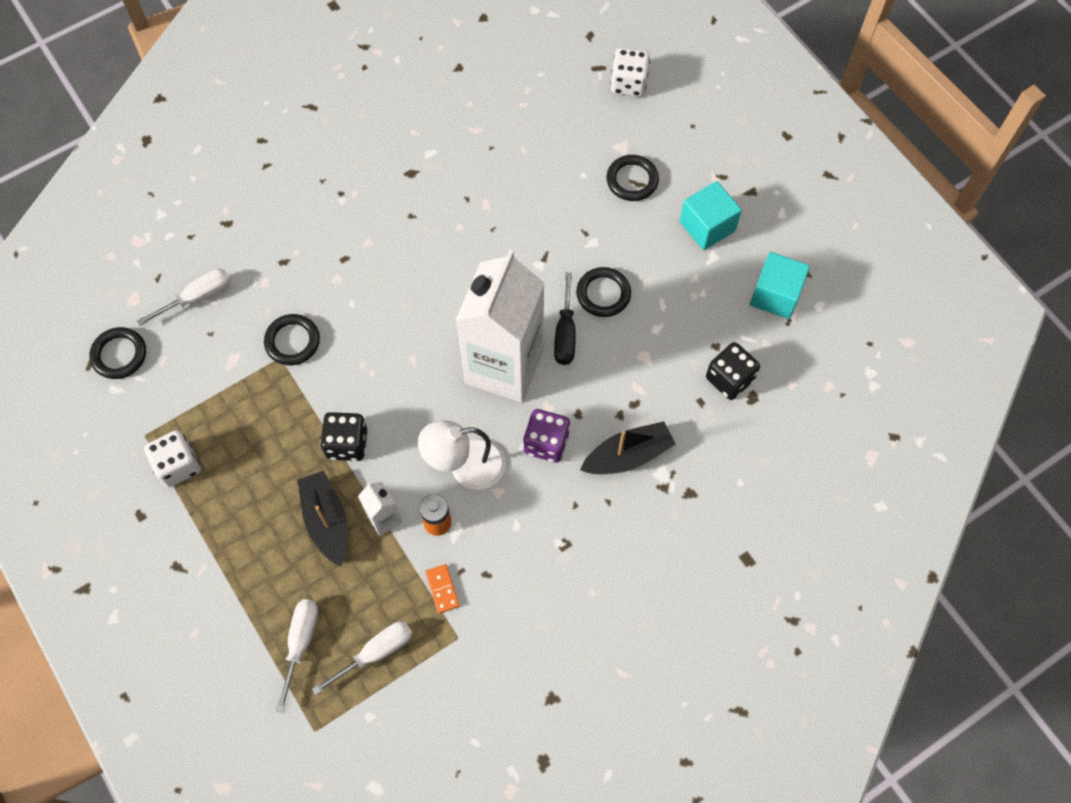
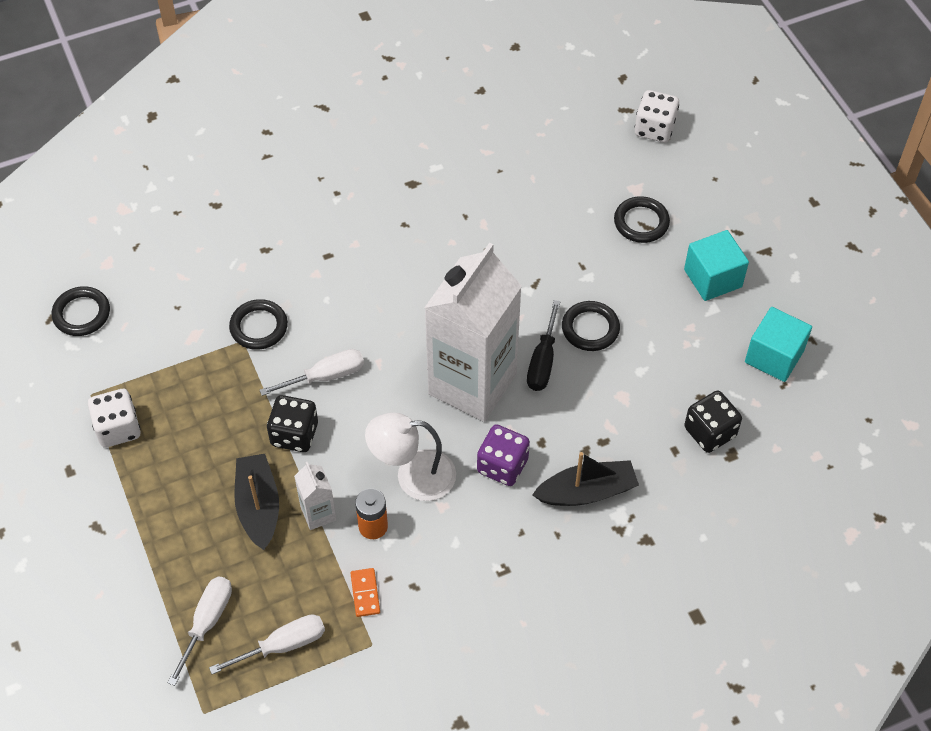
camera: 10 degrees right, 10 degrees down
(198, 297) = (172, 271): white screwdriver -> white screwdriver (326, 376)

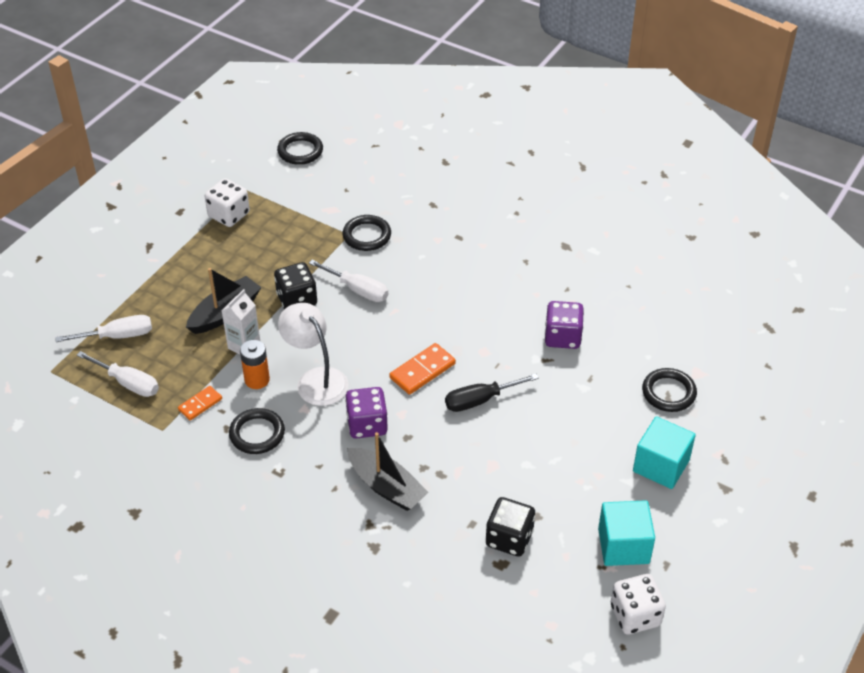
camera: 55 degrees right, 10 degrees down
(472, 384) = (422, 371): white carton -> orange domino
(519, 255) = (562, 337): none -> purple dice
(590, 328) = (536, 413): black ring -> black ring (257, 434)
(654, 129) = (770, 354): white dice -> white dice (635, 615)

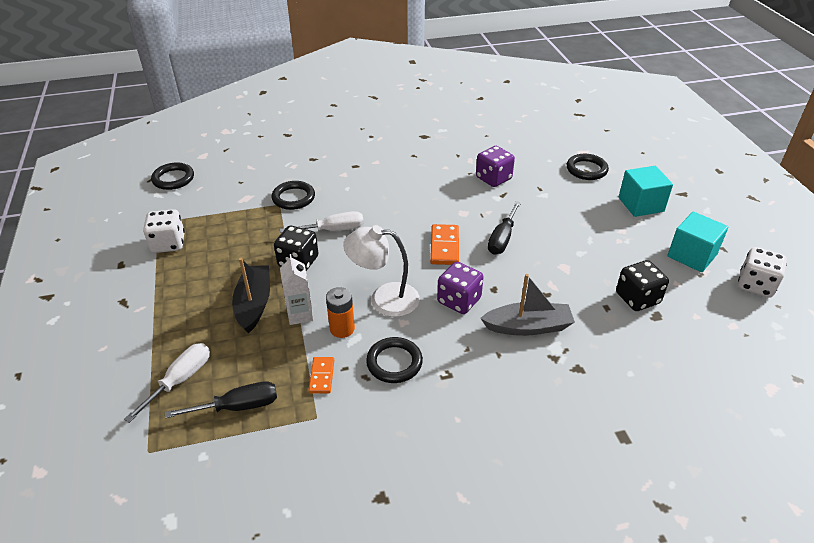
camera: 45 degrees left, 5 degrees down
(128, 383) = (238, 407): white screwdriver -> black screwdriver
(386, 487) = (528, 327): black boat -> grey boat

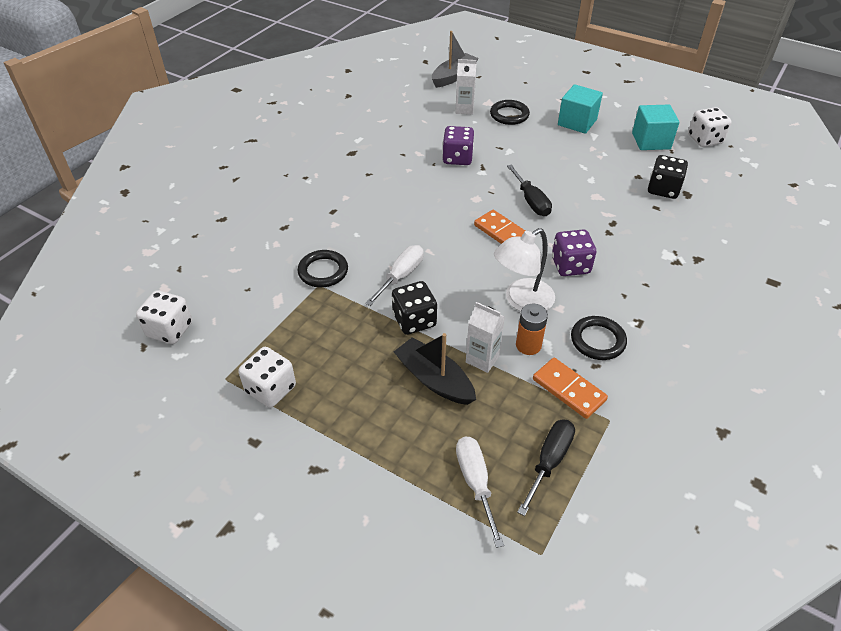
camera: 45 degrees left, 5 degrees up
(173, 179) = (170, 330): black ring -> white dice
(322, 376) = (569, 389): orange domino -> orange domino, size x1.56
(528, 327) = (635, 252): grey boat -> grey boat (453, 76)
(555, 147) = (464, 109): none -> white carton

